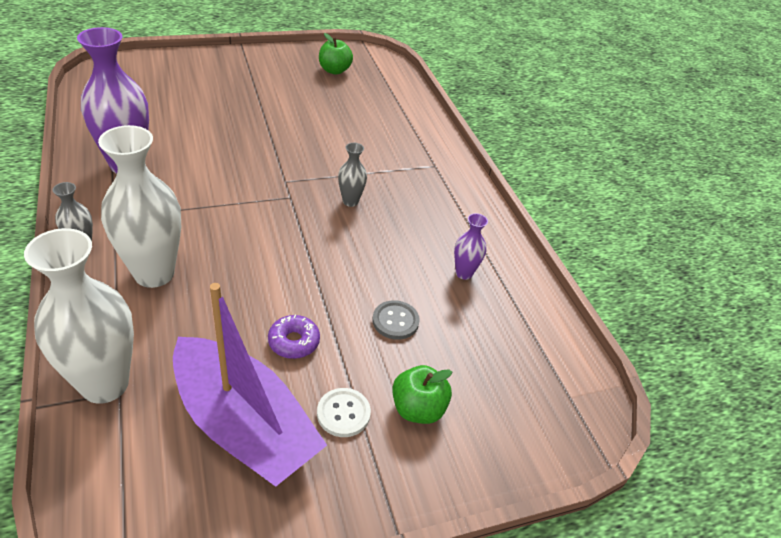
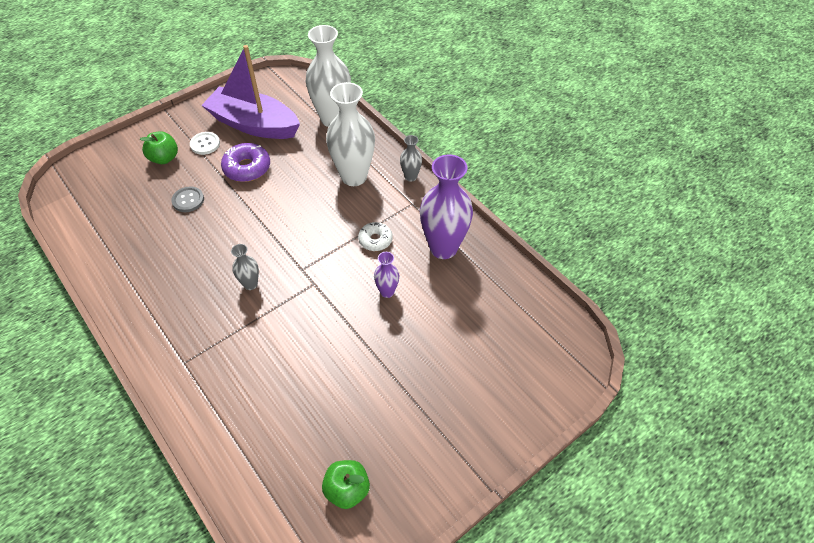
camera: 165 degrees right, 10 degrees up
(191, 195) = (375, 240): none -> white donut
(294, 342) = (247, 168): purple donut -> purple donut, size x1.53
(464, 273) = (144, 252): purple vase -> purple vase (387, 292)

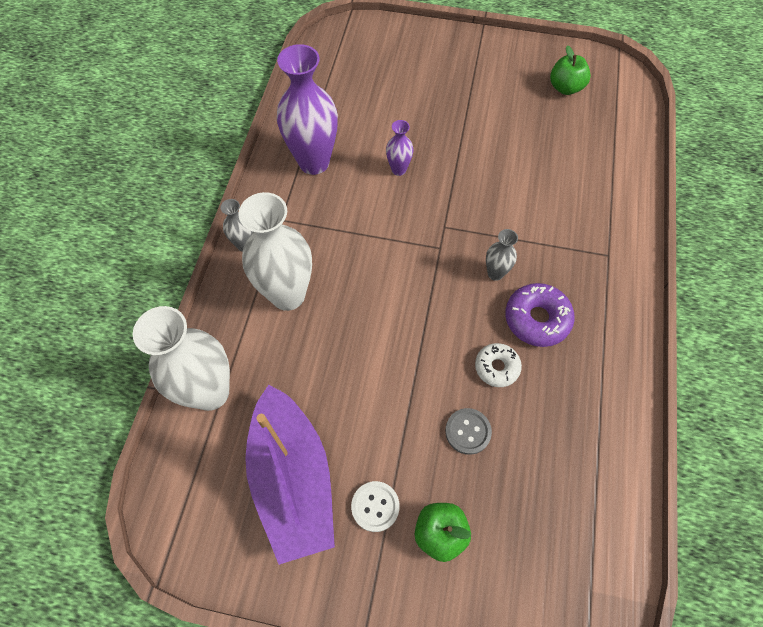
camera: 130 degrees left, 10 degrees up
(247, 168) = (368, 415): purple donut -> purple donut (537, 319)
(375, 240) = (353, 216): white donut -> white donut (496, 367)

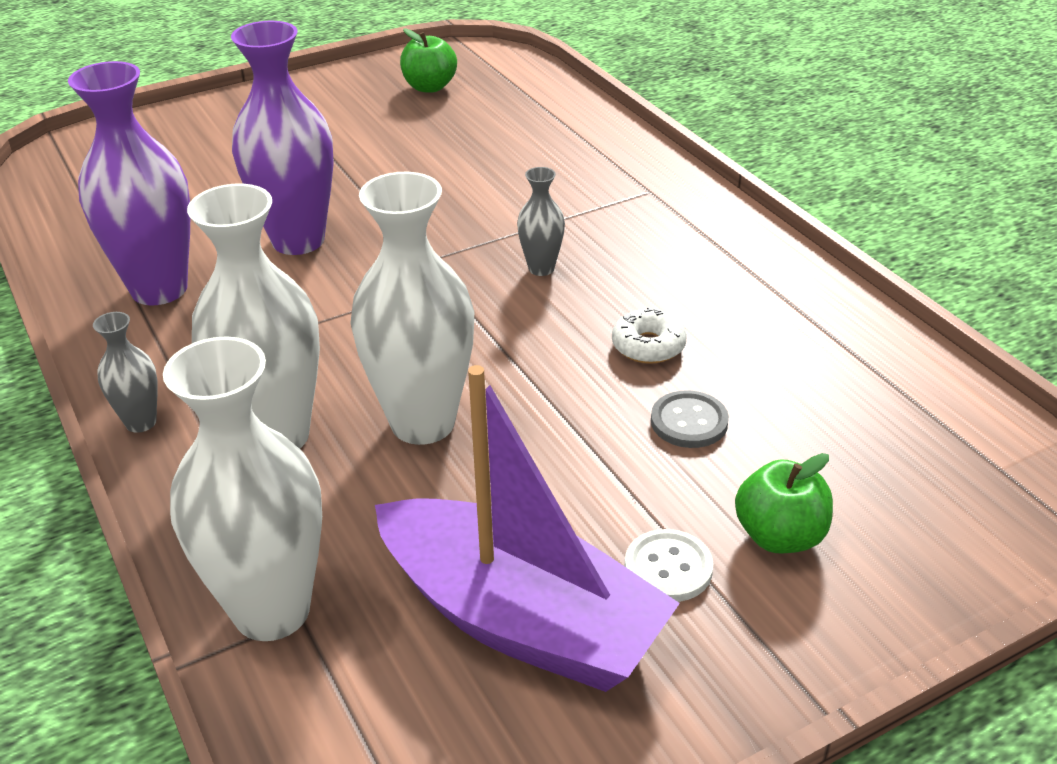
camera: 40 degrees left, 25 degrees down
(351, 335) = (423, 423): none -> white vase
(398, 170) = (298, 240): purple vase -> purple vase, size x2.11
(537, 319) = (640, 280): purple donut -> none

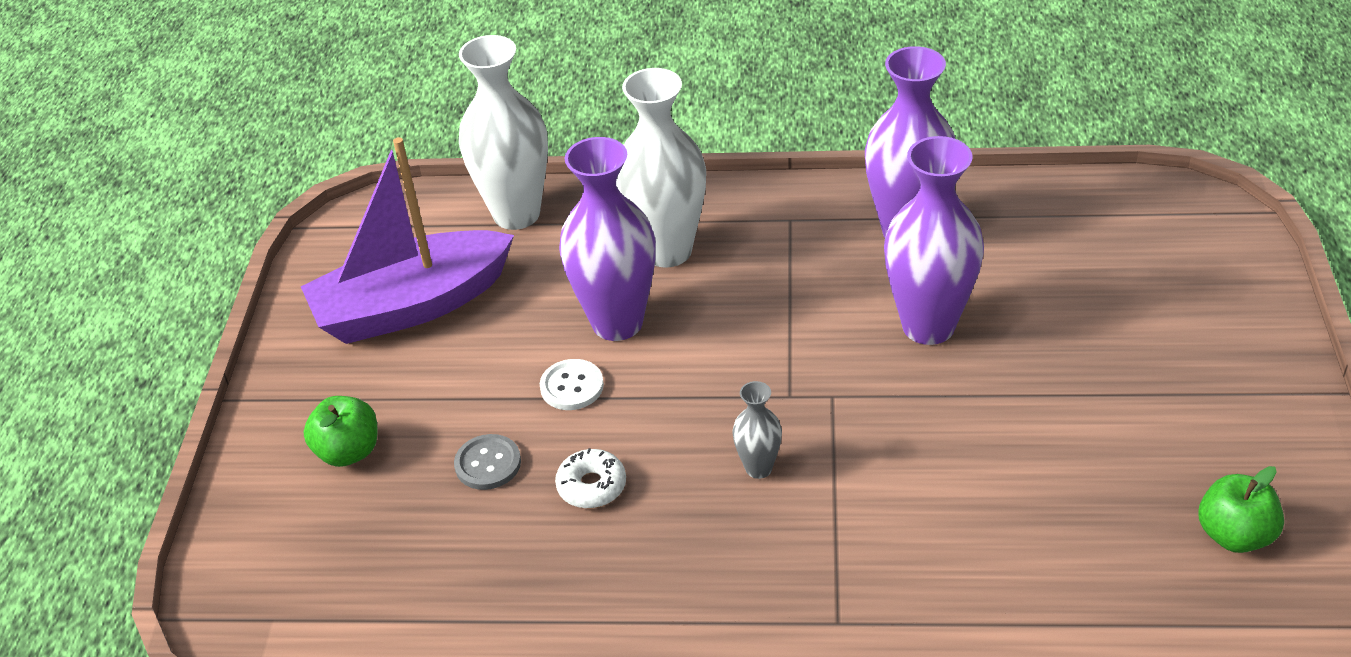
camera: 125 degrees right, 5 degrees up
(141, 422) = (737, 195): grey vase -> none
(423, 423) = (617, 323): white vase -> purple vase
(668, 568) = (381, 385): white button -> white button (572, 386)

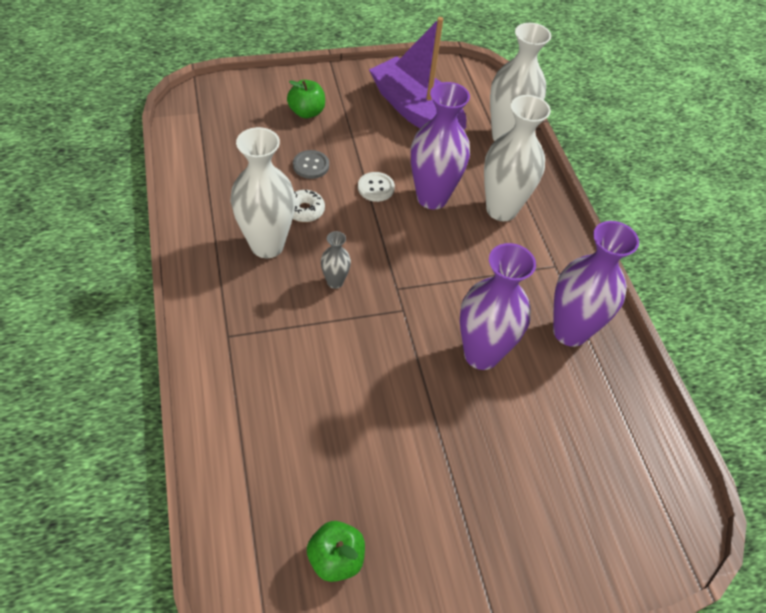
camera: 65 degrees right, 10 degrees up
(656, 547) = (267, 245): none -> white vase

